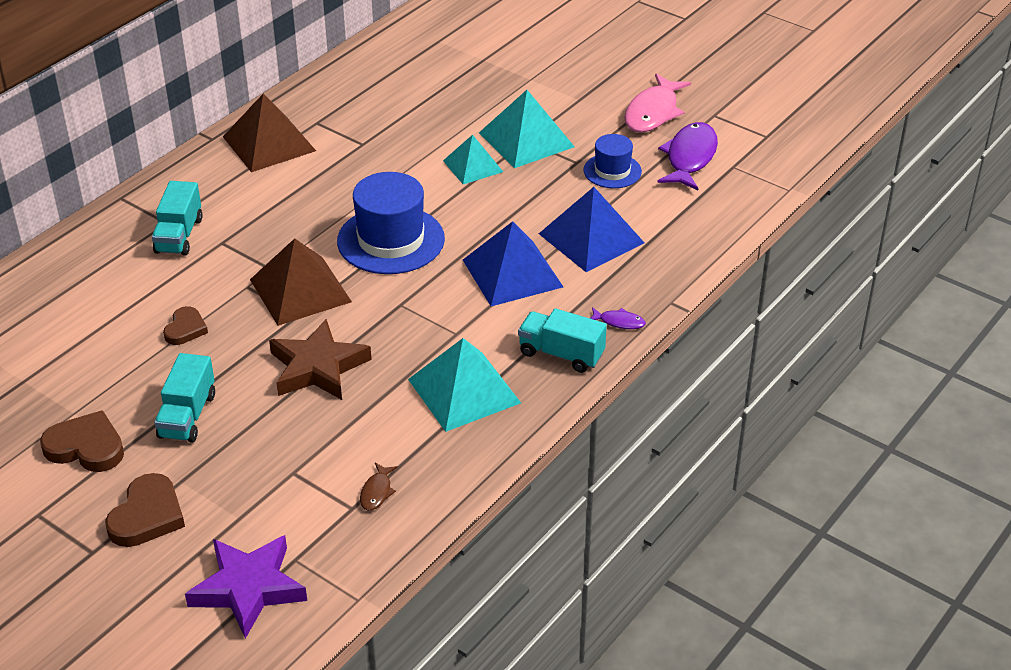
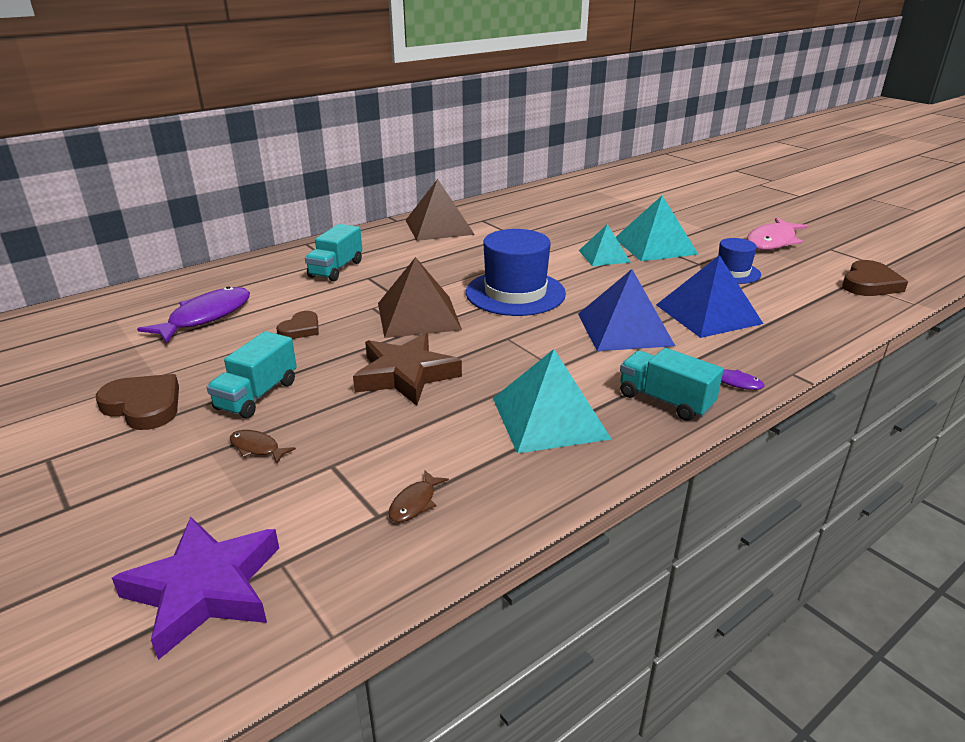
camera: 15 degrees right, 10 degrees down
(147, 516) = (152, 481): brown heart -> brown heart (869, 284)
(219, 469) = (257, 448): none -> brown fish
(690, 157) = (808, 272): purple fish -> purple fish (206, 317)

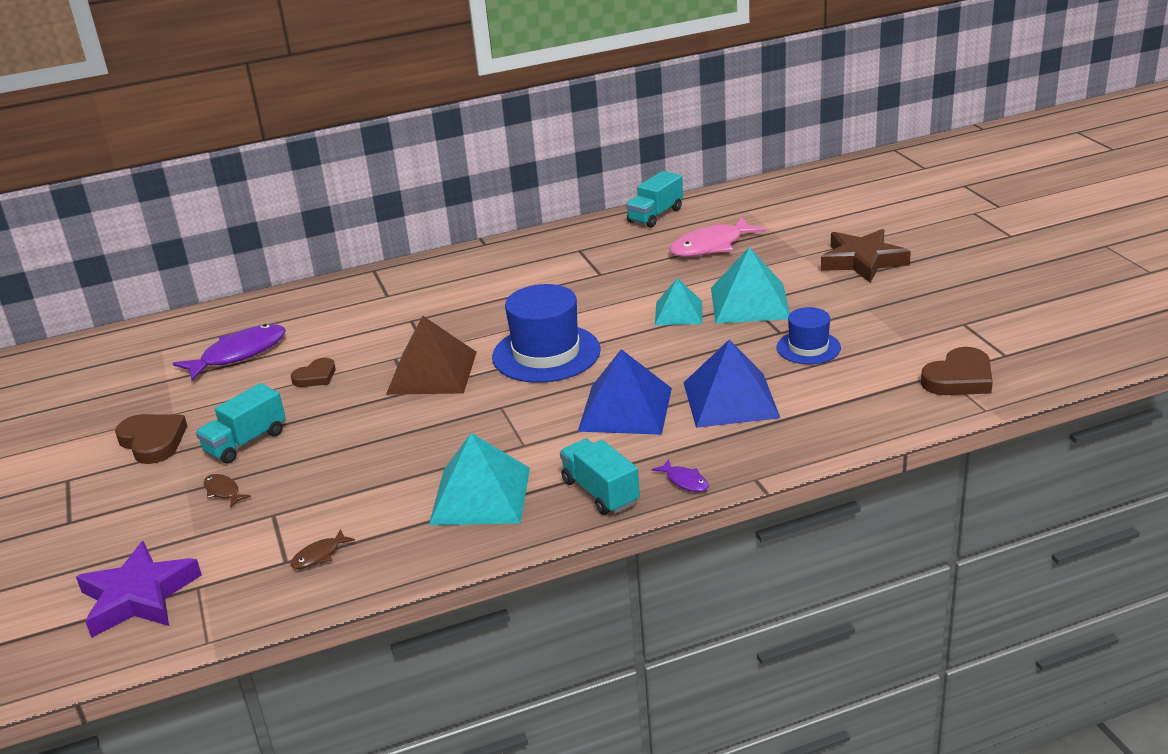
camera: 20 degrees right, 0 degrees up
(336, 269) = (385, 307): turquoise truck -> turquoise truck (655, 215)
(405, 375) = (381, 437): brown star -> brown star (862, 261)
(439, 227) = (524, 257): brown pyramid -> none
(772, 242) = (899, 307): pink fish -> pink fish (711, 246)

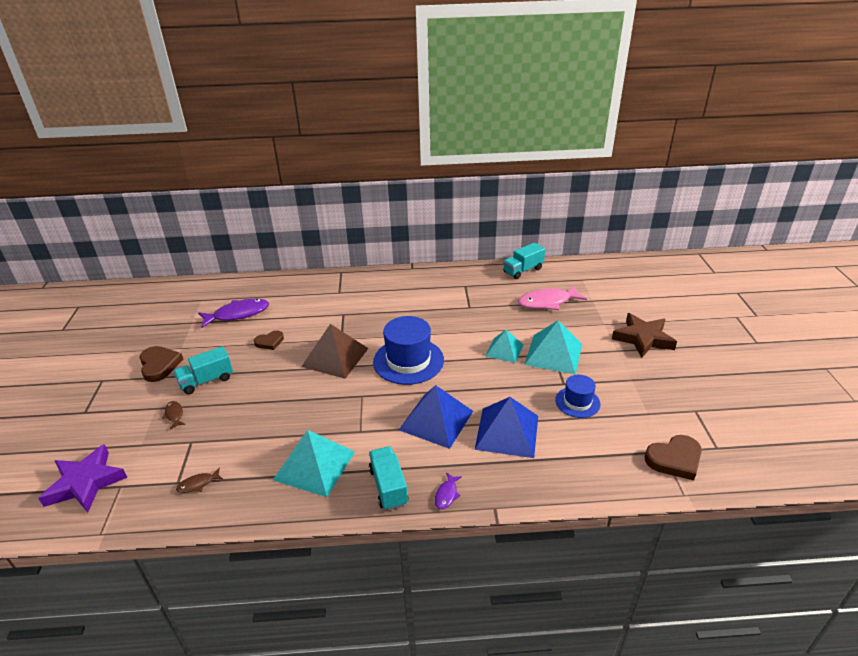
camera: 15 degrees right, 5 degrees up
(685, 481) = (446, 494): purple fish -> purple fish turned 45 degrees clockwise

